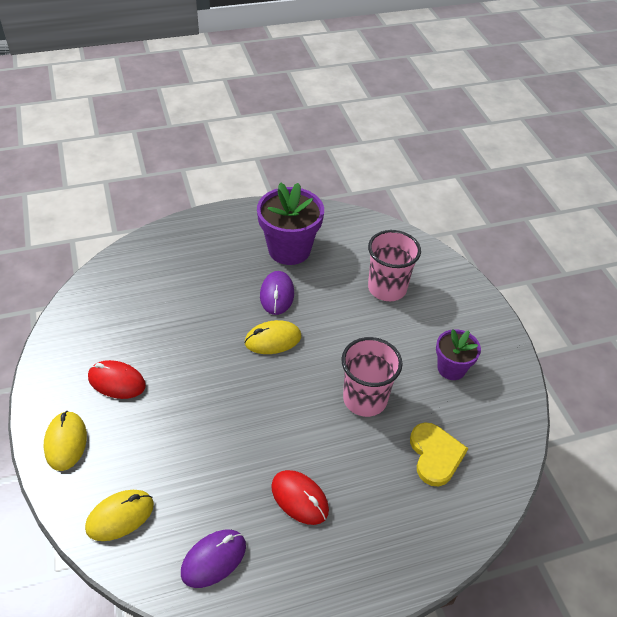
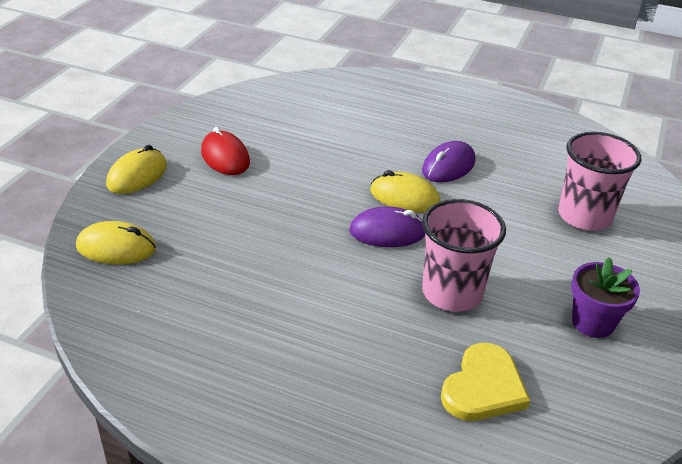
camera: 40 degrees right, 10 degrees down
(213, 559) = (153, 327): purple mouse -> purple mouse (387, 232)
(289, 249) = (501, 139): purple flower pot -> none
(299, 498) = (287, 332): red mouse -> none

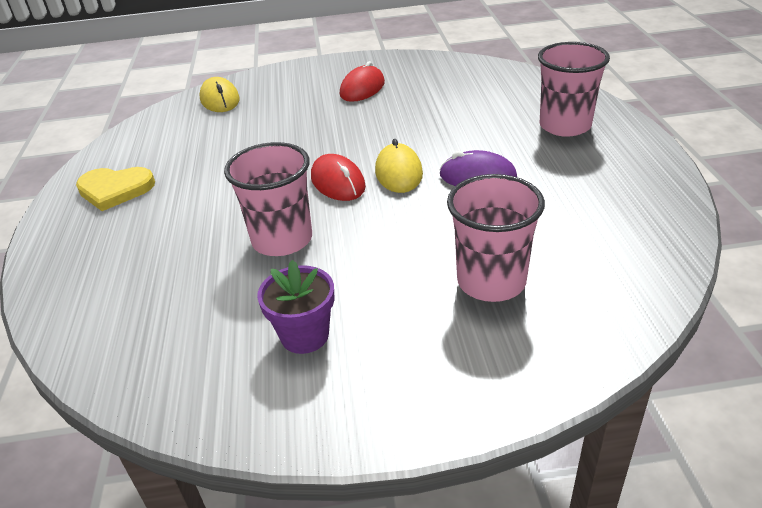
camera: 65 degrees right, 0 degrees up
(137, 175) = (304, 73): yellow mouse -> none
(387, 232) = (338, 182): purple mouse -> red mouse
(415, 103) = (565, 126): none -> pink cup
(483, 387) = (168, 294): yellow heart -> yellow heart (115, 190)

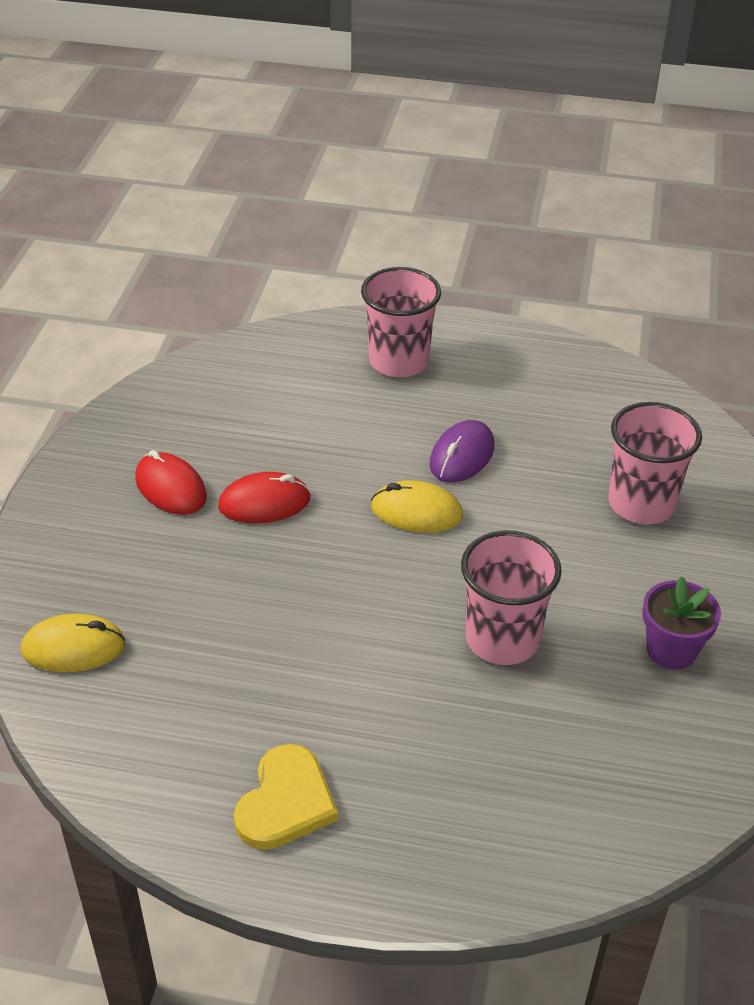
camera: 75 degrees left, 5 degrees up
(338, 182) = (407, 567): red mouse -> red mouse (264, 503)

